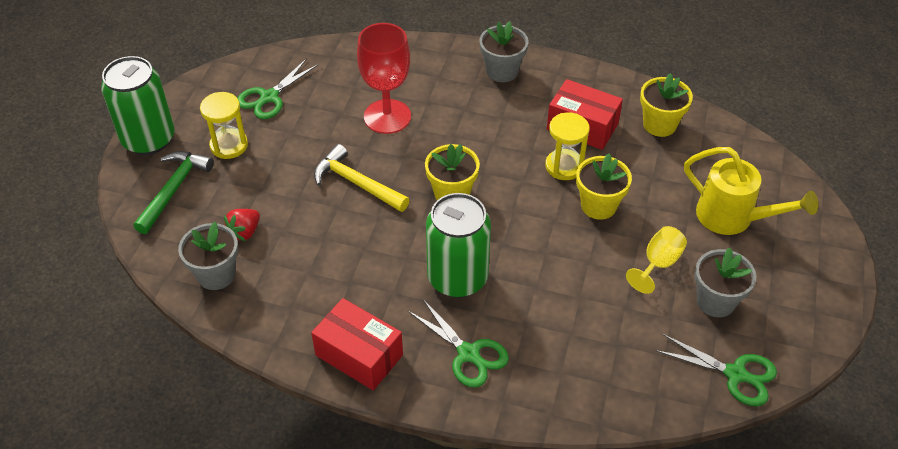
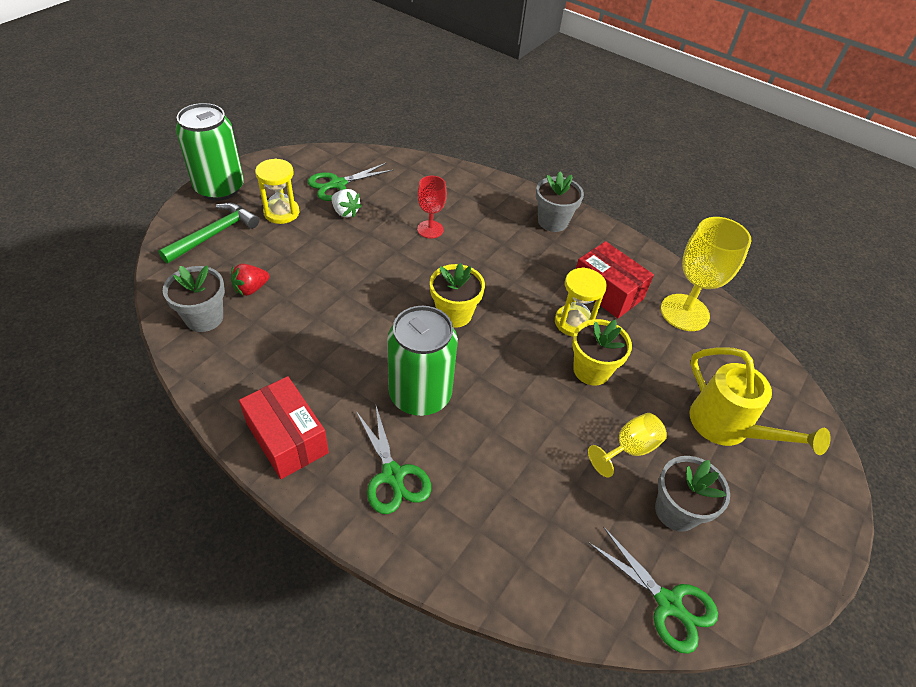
camera: 15 degrees right, 0 degrees up
(293, 125) = (345, 212): none -> white strawberry
(357, 183) = (372, 278): yellow hammer -> none
(387, 116) = (430, 229): red goblet -> red goblet, size x0.58
(659, 124) = (684, 312): yellow flower pot -> yellow goblet

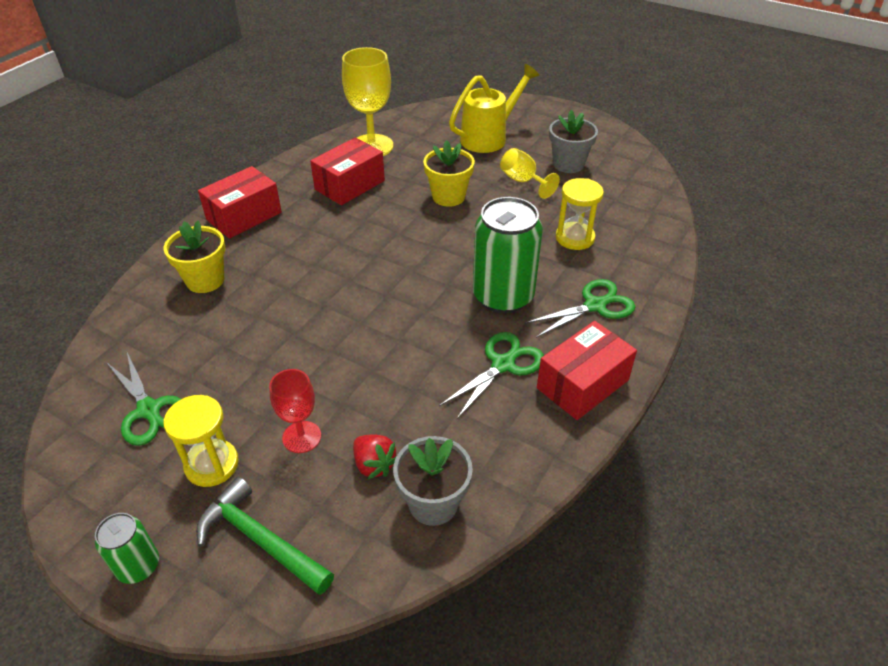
camera: 90 degrees left, 5 degrees down
(219, 188) = (138, 566): green can -> green can, size x0.51
(345, 212) = (215, 392): white strawberry -> none
(430, 229) = (255, 308): red goblet -> red goblet (302, 437)
(454, 314) = (393, 280): yellow flower pot -> yellow flower pot (205, 280)
(552, 221) = (244, 216): grey flower pot -> red box
(573, 322) = (393, 205): yellow hourglass -> yellow hourglass (575, 238)
(668, 603) = (637, 172): green scissors -> green scissors (503, 365)

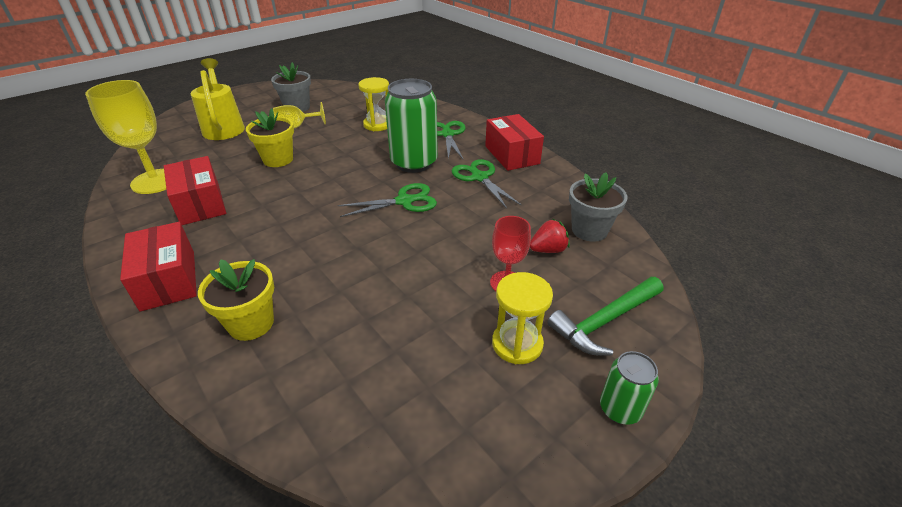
camera: 70 degrees left, 5 degrees down
(149, 410) = (425, 388): green scissors -> green scissors (404, 201)

